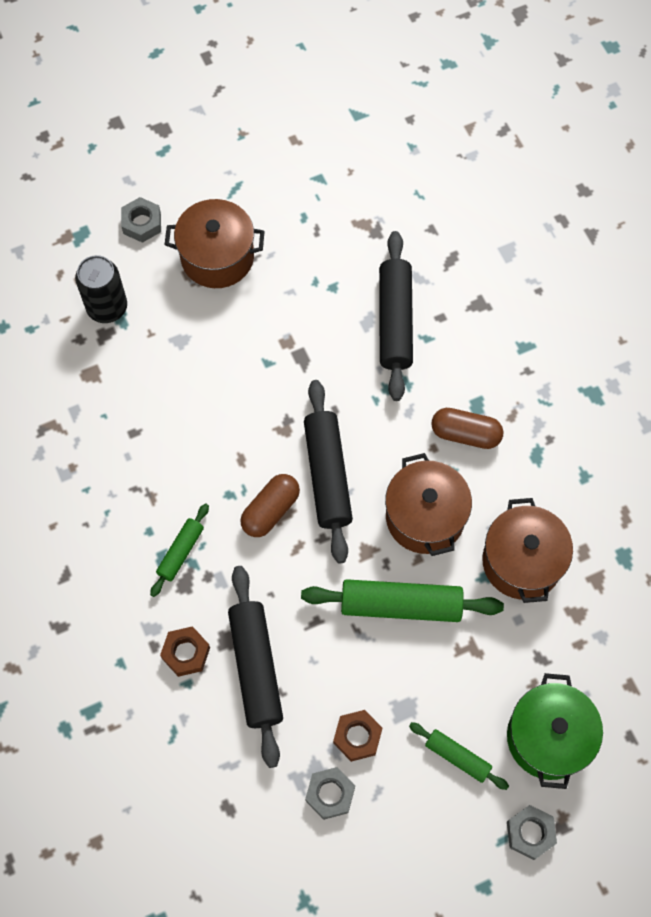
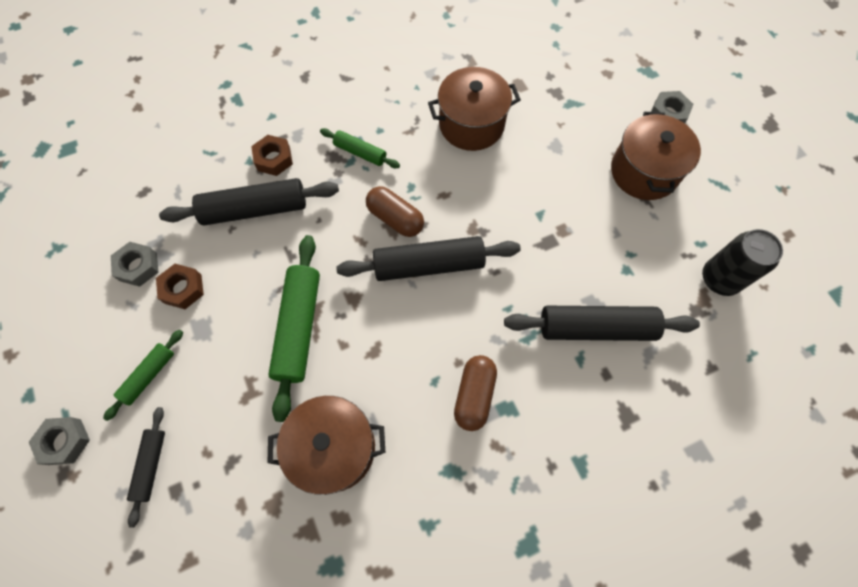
camera: 90 degrees right, 0 degrees up
(107, 307) = (581, 93): black can -> black can (720, 279)
(425, 517) = (385, 352): brown pot -> brown pot (471, 124)
(548, 737) = (151, 465): green pot -> black rolling pin

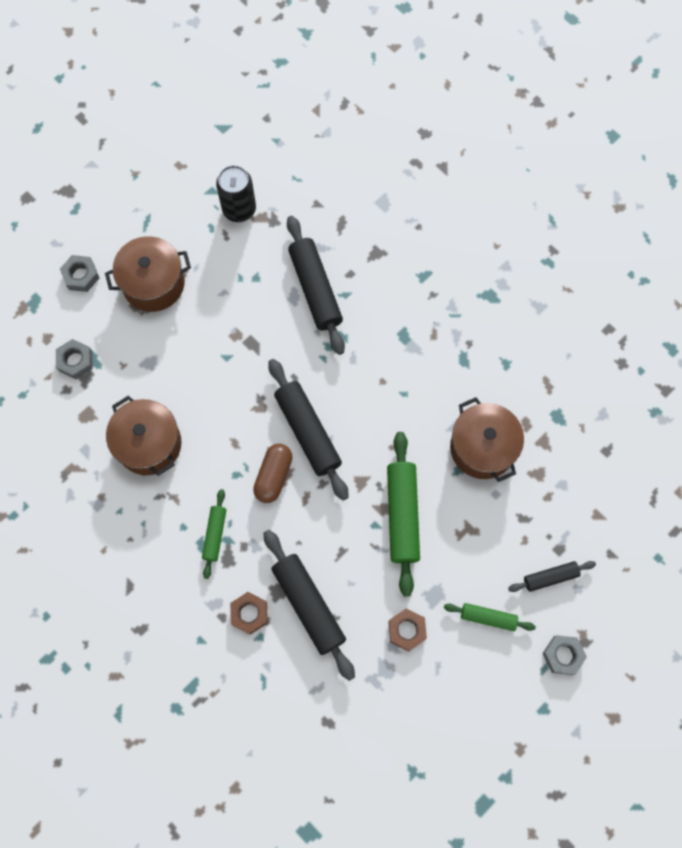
camera: 110 degrees left, 5 degrees up
(138, 267) = (402, 682): grey nut -> grey nut (75, 361)
(299, 328) = (402, 515): green rolling pin -> green rolling pin turned 75 degrees counterclockwise
(474, 395) = (403, 361): brown capsule -> none

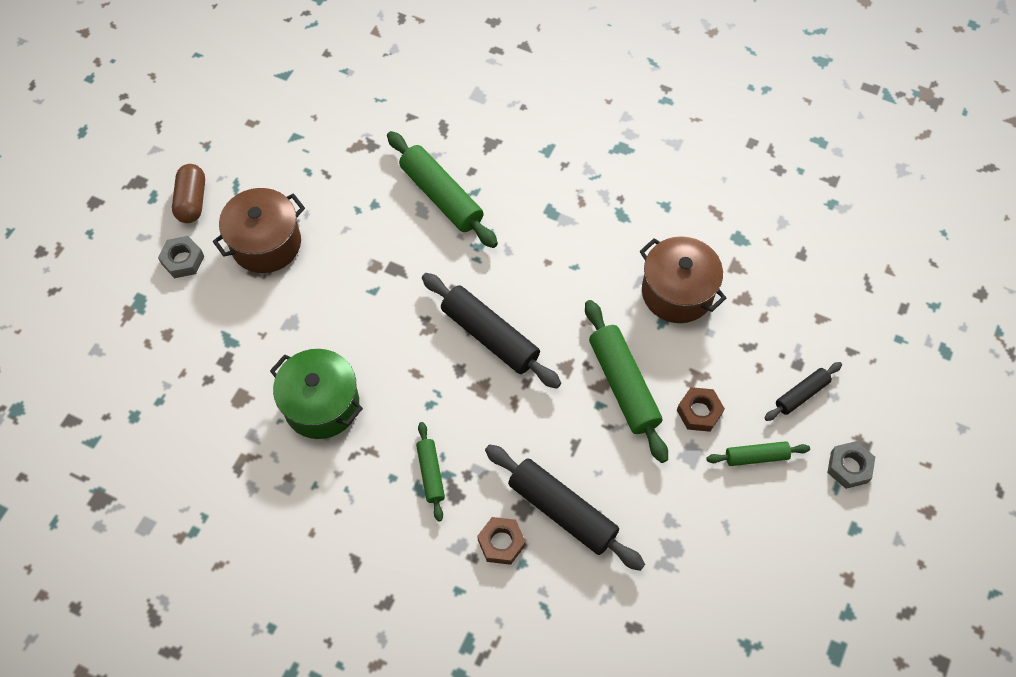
camera: 20 degrees left, 10 degrees down
(75, 361) = (208, 347): grey nut -> none
(149, 444) = (321, 405): brown pot -> green pot
(239, 209) = (331, 145): black can -> none
(273, 476) = (471, 392): brown capsule -> brown capsule (192, 201)
(315, 289) = (441, 196): black rolling pin -> green rolling pin
(407, 630) = (677, 499): brown nut -> brown nut (699, 412)

